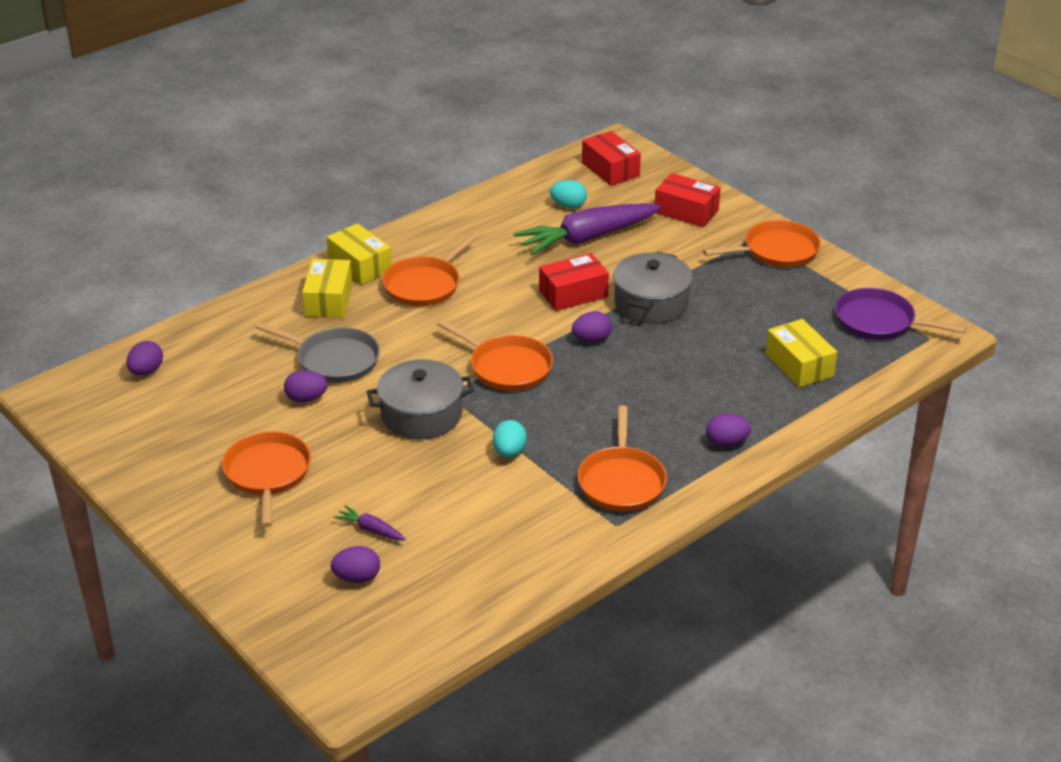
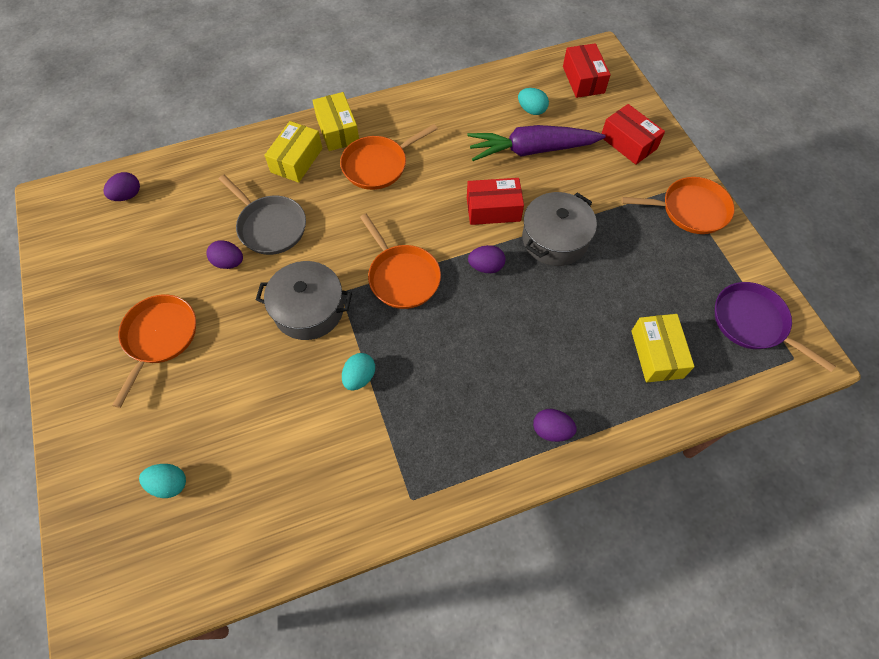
camera: 20 degrees right, 25 degrees up
(357, 578) = (169, 484): purple egg -> turquoise egg
(371, 529) = (207, 430): purple carrot -> none
(621, 481) = (439, 446): orange pan -> none

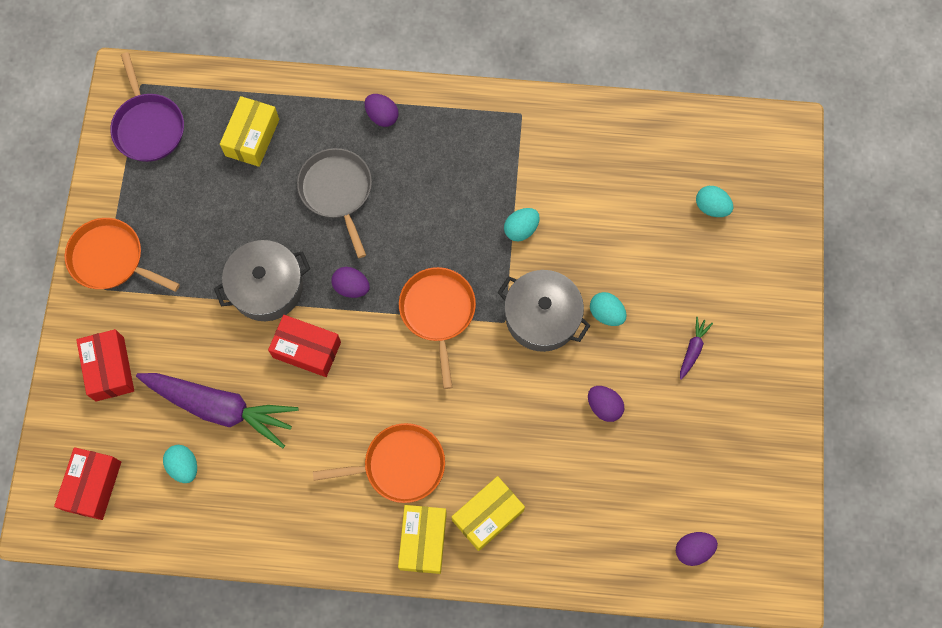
camera: 155 degrees left, 10 degrees up
(159, 337) = (692, 349): orange pan -> purple carrot
(250, 335) = (606, 313): none -> turquoise egg
(270, 226) = (547, 434): grey pan -> grey pan (337, 191)

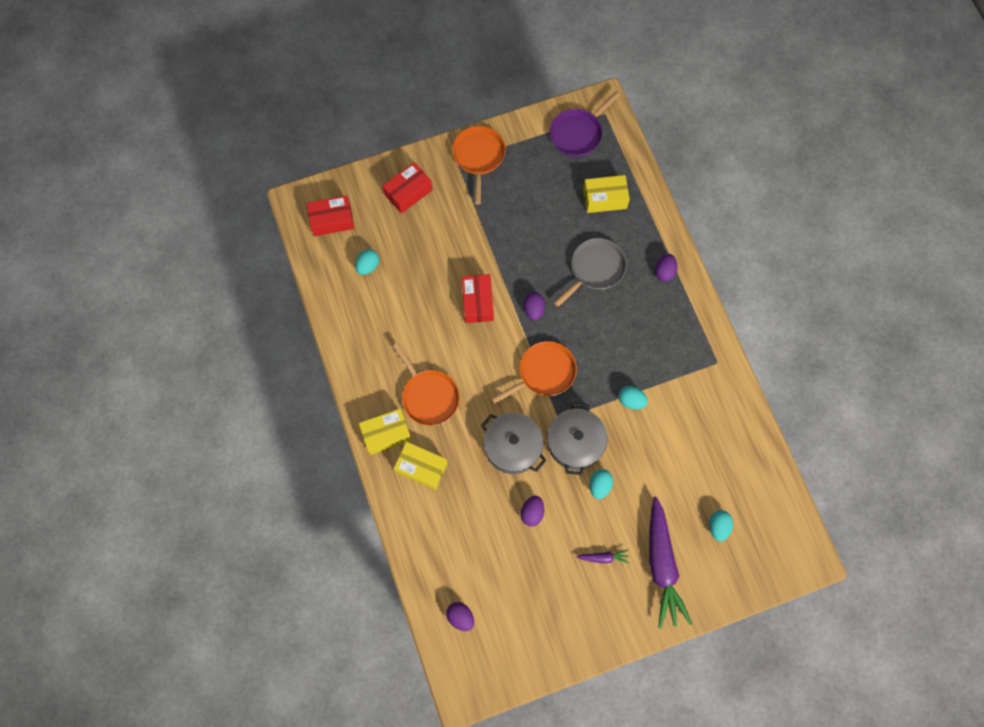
camera: 65 degrees right, 0 degrees up
(220, 408) = (415, 269): purple carrot -> purple carrot (662, 565)
(266, 287) = (507, 257): grey pot -> grey pot (513, 447)

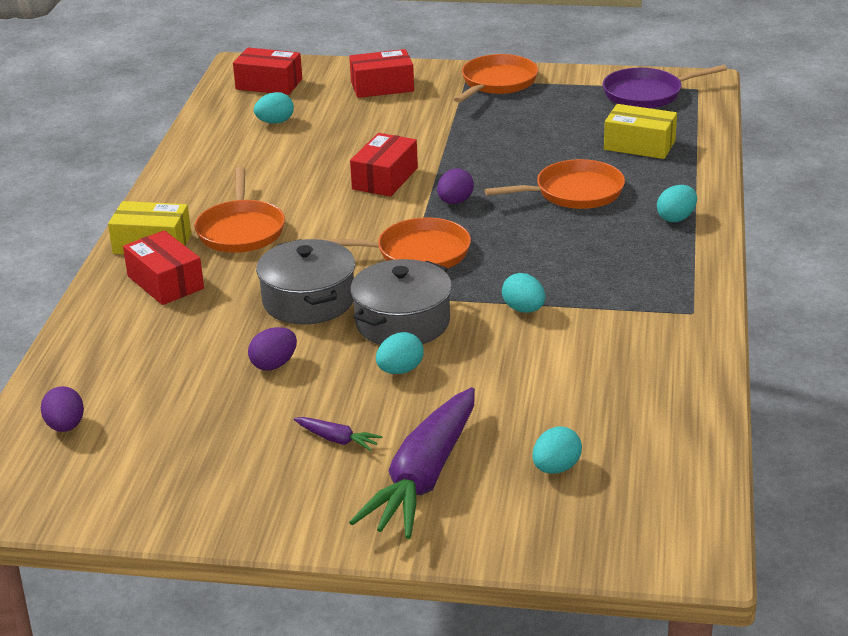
camera: 30 degrees right, 40 degrees down
(421, 467) = (165, 282): yellow box -> red box
(595, 269) = (574, 192): grey pan -> orange pan
(664, 272) = (676, 218): purple egg -> turquoise egg

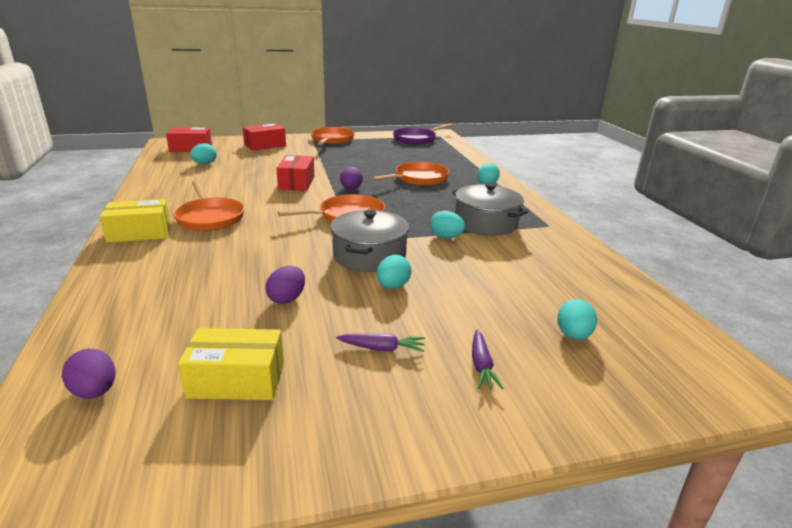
camera: 25 degrees left, 5 degrees down
(165, 282) = (161, 255): red box -> none
(308, 300) = (288, 252): grey pot -> grey pot (485, 223)
(424, 478) = (481, 366): purple carrot -> purple carrot, size x0.41
(639, 145) = (434, 157): yellow box -> yellow box (236, 380)

